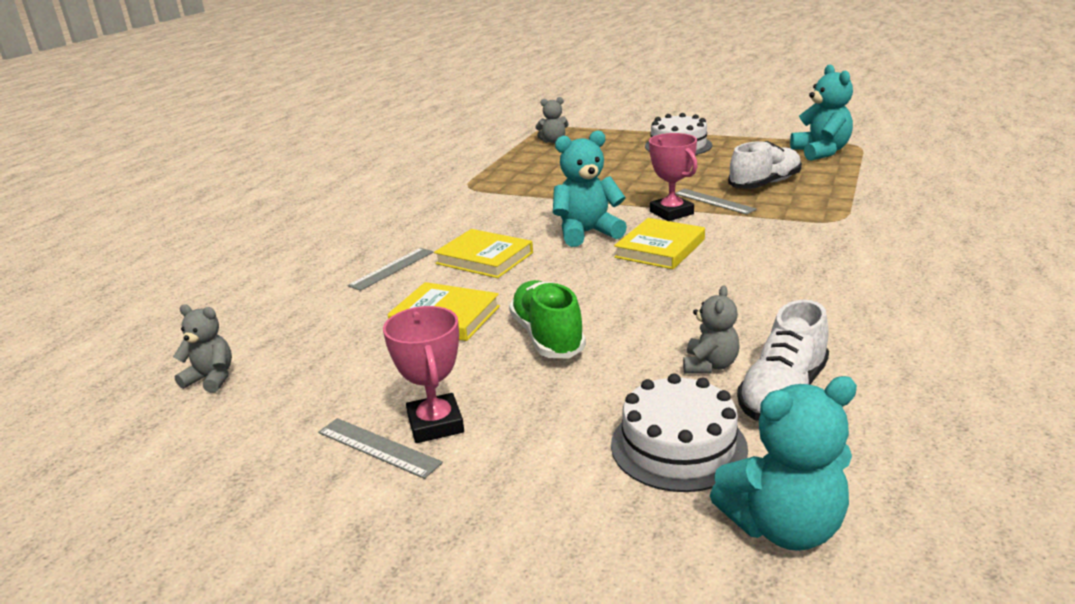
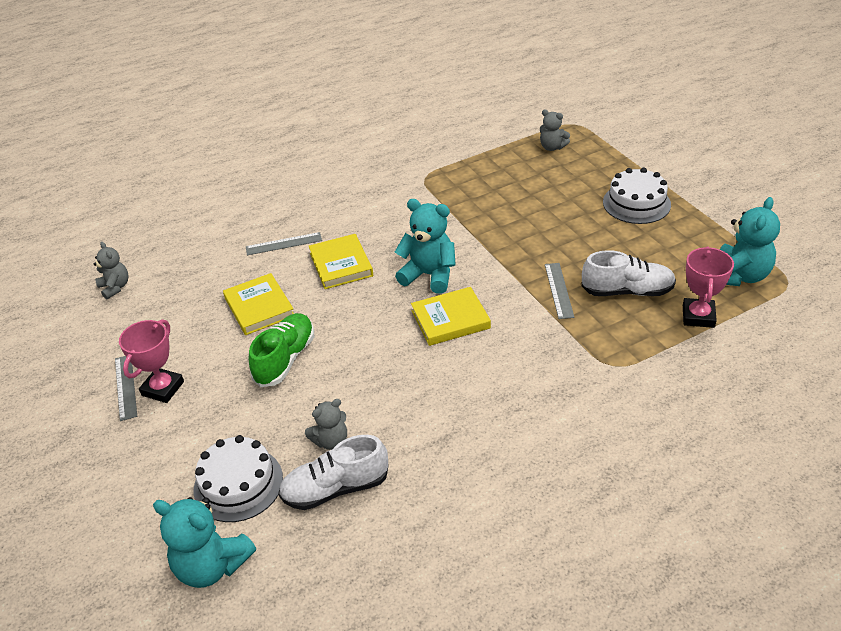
camera: 40 degrees right, 15 degrees up
(671, 213) = (511, 286): pink trophy -> pink trophy (698, 316)

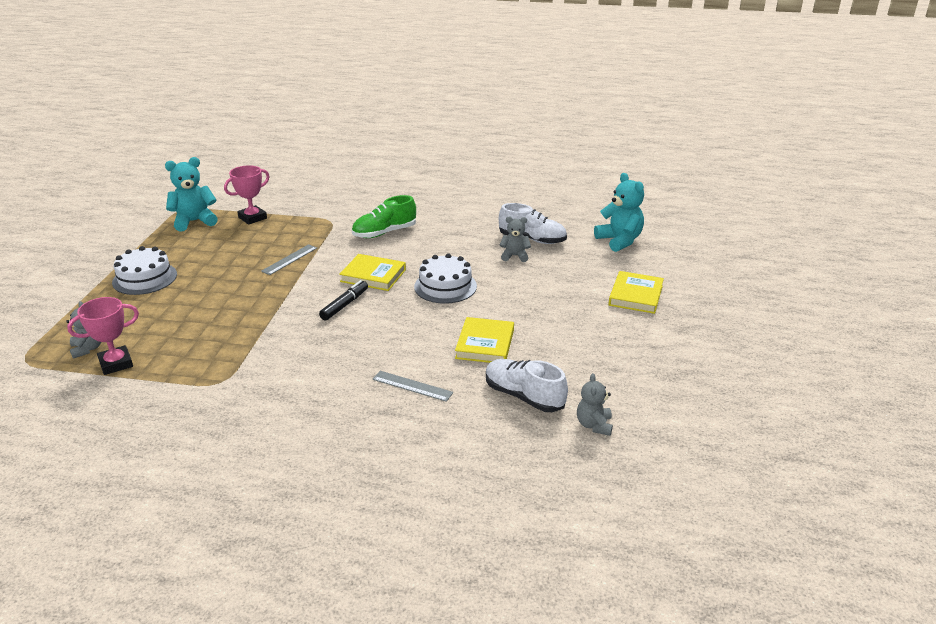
camera: 145 degrees left, 10 degrees down
(125, 387) = (625, 338): grey ruler -> none
(163, 388) = (598, 325): pink trophy -> pink trophy (116, 363)
(238, 484) = (583, 261): white cake -> white cake (445, 286)
(285, 359) = (500, 303): green shoe -> green shoe (384, 233)
(341, 264) = (390, 344): yellow book -> yellow book (635, 295)
(429, 275) = (344, 305): turquoise teddy bear -> black marker
(627, 291) = (258, 242): white shoe -> white shoe (523, 396)

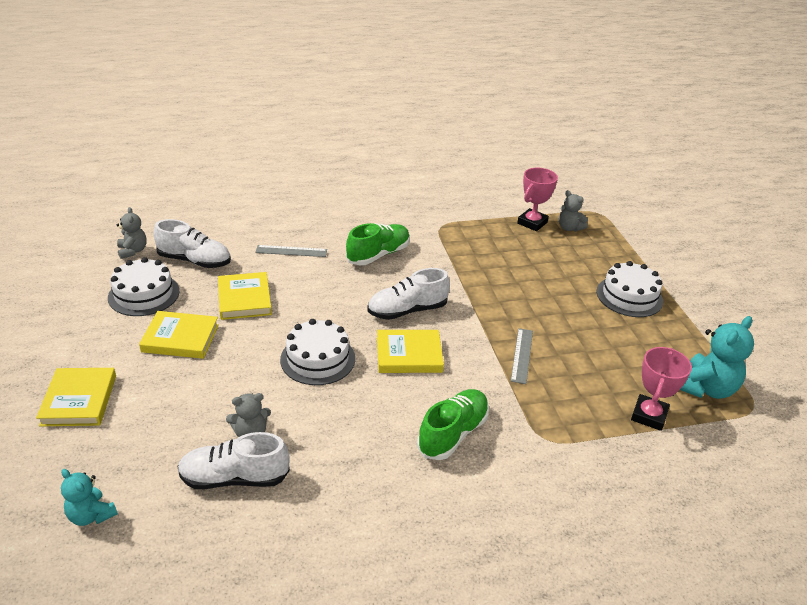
camera: 155 degrees right, 5 degrees up
(322, 362) = (378, 254): none -> green shoe
(344, 305) = (407, 310): black marker -> white shoe
(552, 322) = (180, 338): none -> yellow book
(583, 369) = (144, 294): none -> white cake
(619, 241) = (91, 515): turquoise teddy bear -> turquoise teddy bear, size x0.60

